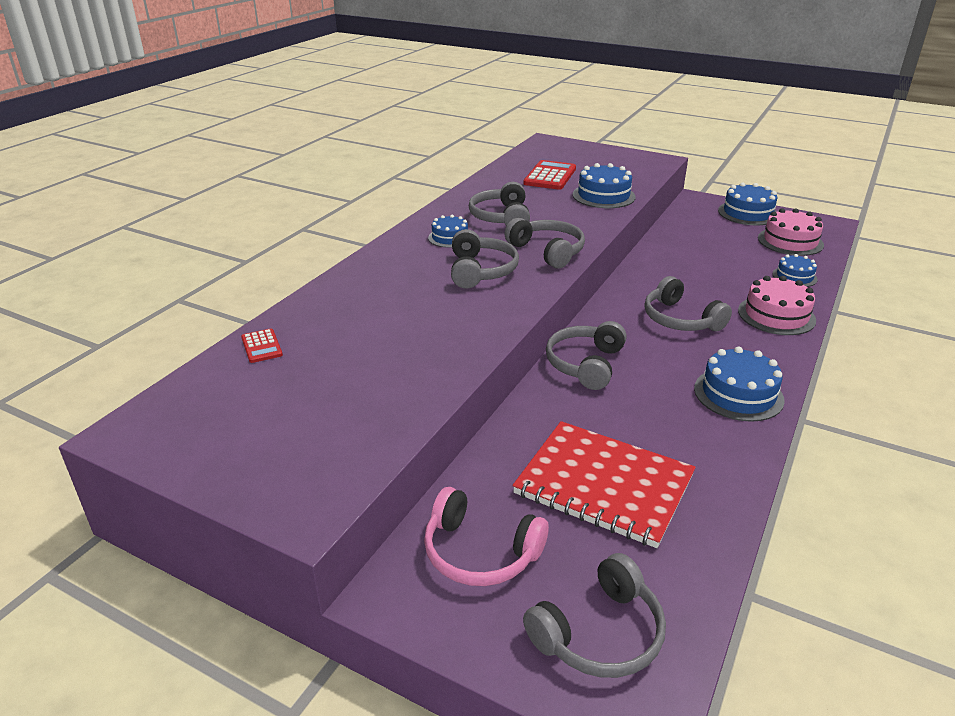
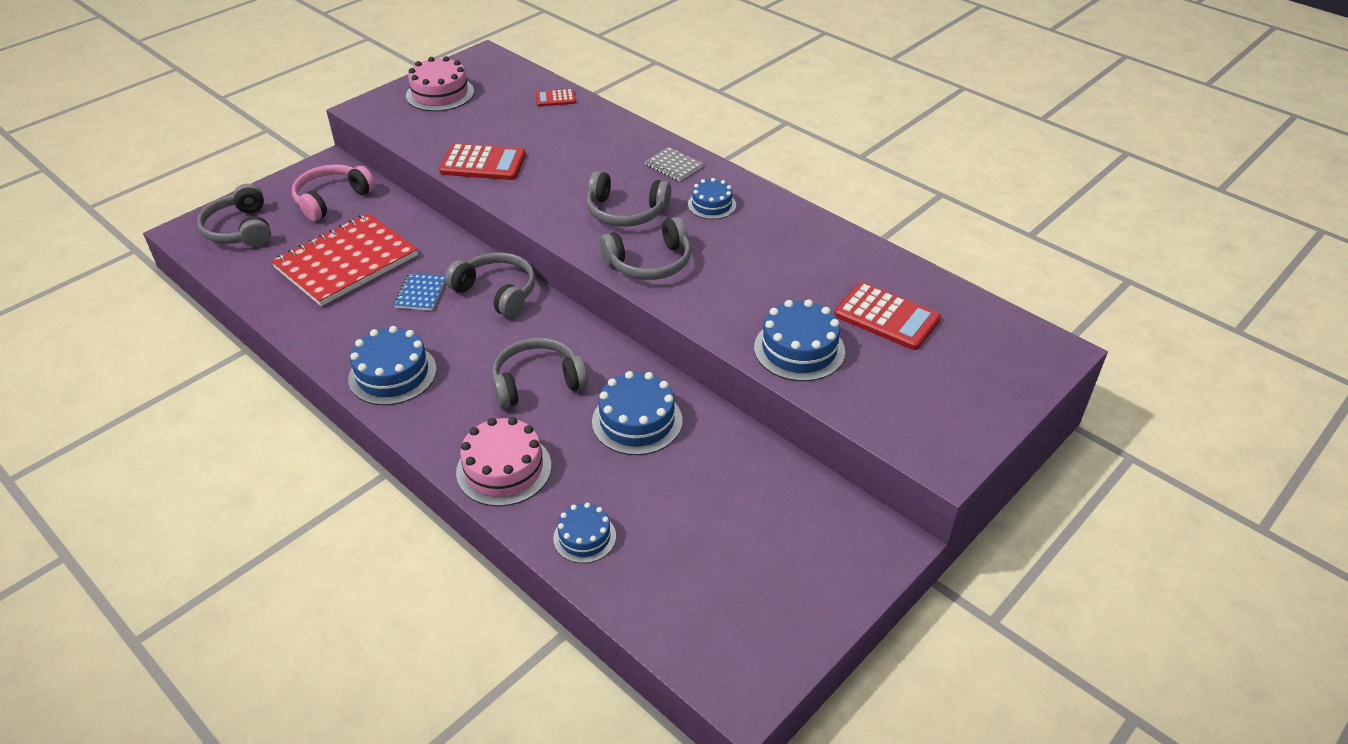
camera: 105 degrees right, 10 degrees up
(392, 260) = (673, 165): none -> grey notebook
(428, 365) = (483, 163): none -> red calculator
(501, 217) = (754, 248): grey headphones -> none
(619, 410) = (421, 293): none -> blue notebook
(748, 213) = (816, 588): blue cake -> blue cake (637, 421)
(790, 241) = (692, 591): pink cake -> pink cake (440, 94)

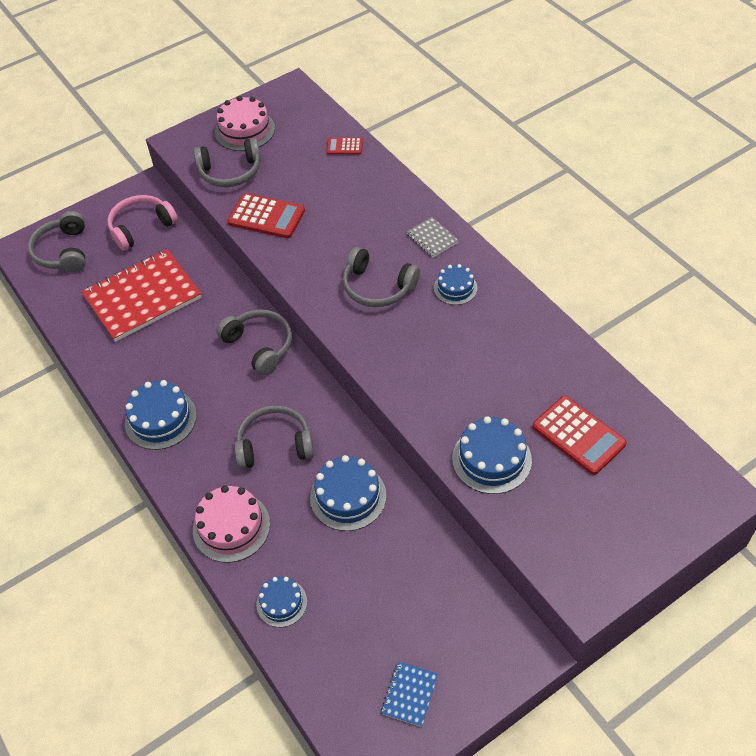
camera: 15 degrees right, 10 degrees up
(421, 293) = (197, 338): blue notebook -> blue notebook (409, 694)
(649, 263) = (385, 347): grey headphones -> grey headphones (230, 172)

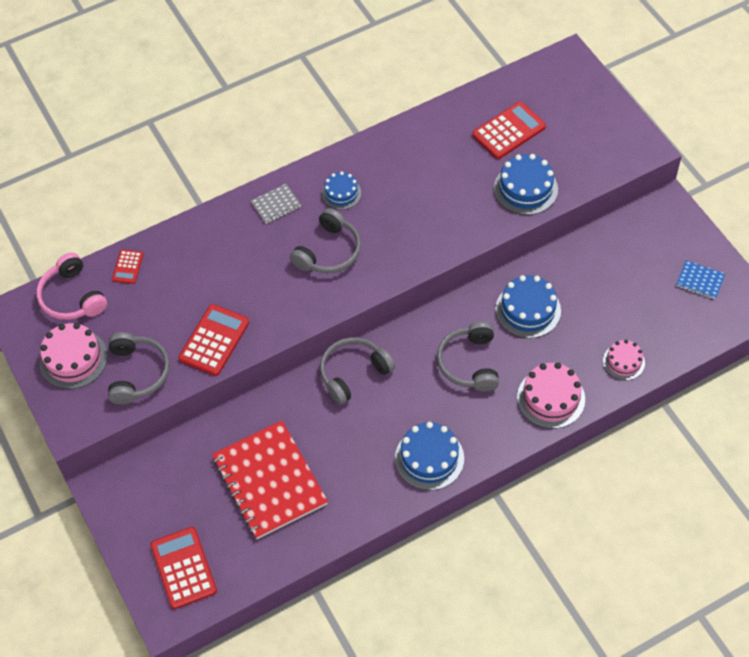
camera: 85 degrees left, 5 degrees up
(63, 251) = (183, 568): grey headphones -> red calculator
(141, 227) = (164, 487): pink headphones -> pink headphones (72, 297)
(281, 603) = (623, 362): blue cake -> pink cake

